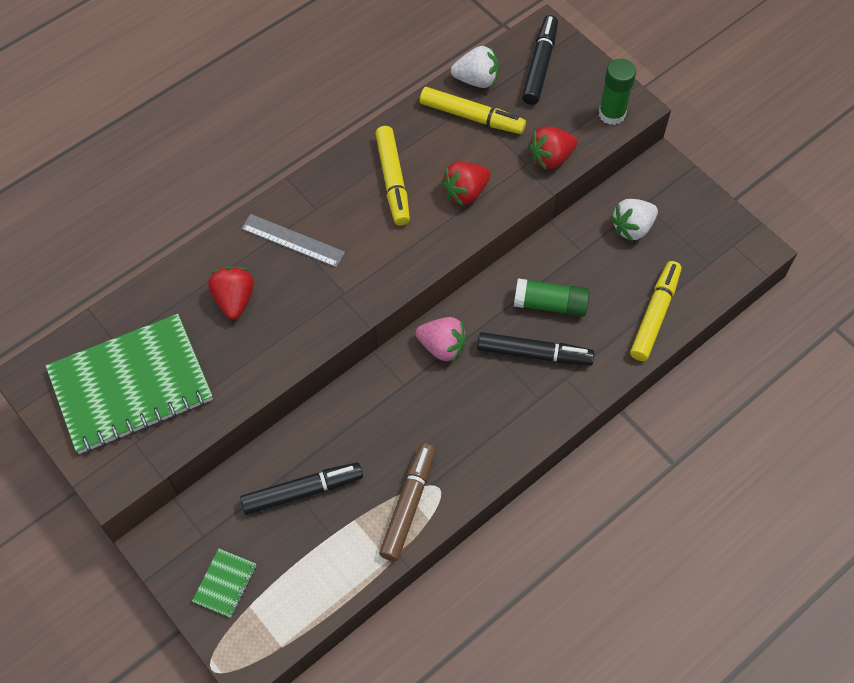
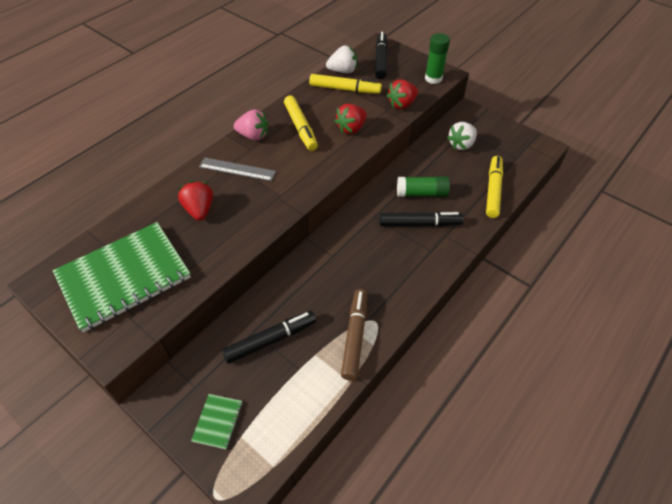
camera: 10 degrees left, 10 degrees down
(442, 347) = (354, 228): pink strawberry -> pink strawberry (253, 136)

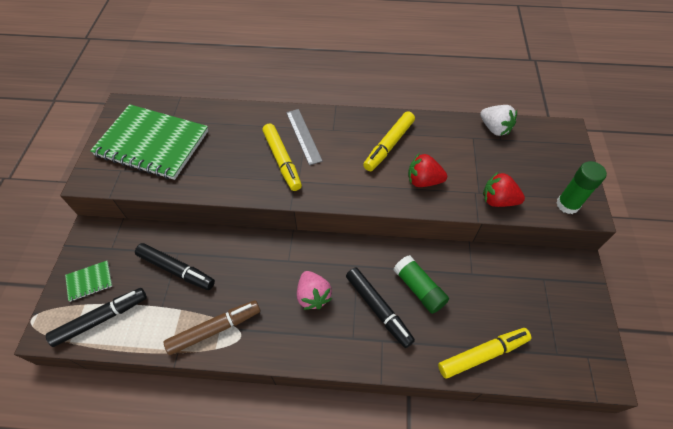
camera: 55 degrees right, 5 degrees up
(199, 210) = (243, 142): red strawberry -> none
(253, 136) = (349, 122): pink strawberry -> pink strawberry (313, 295)
(345, 89) = (471, 145): yellow marker -> yellow marker (282, 161)
(380, 60) = (544, 146): black marker -> black marker (101, 319)
(461, 145) = (520, 287): white strawberry -> none

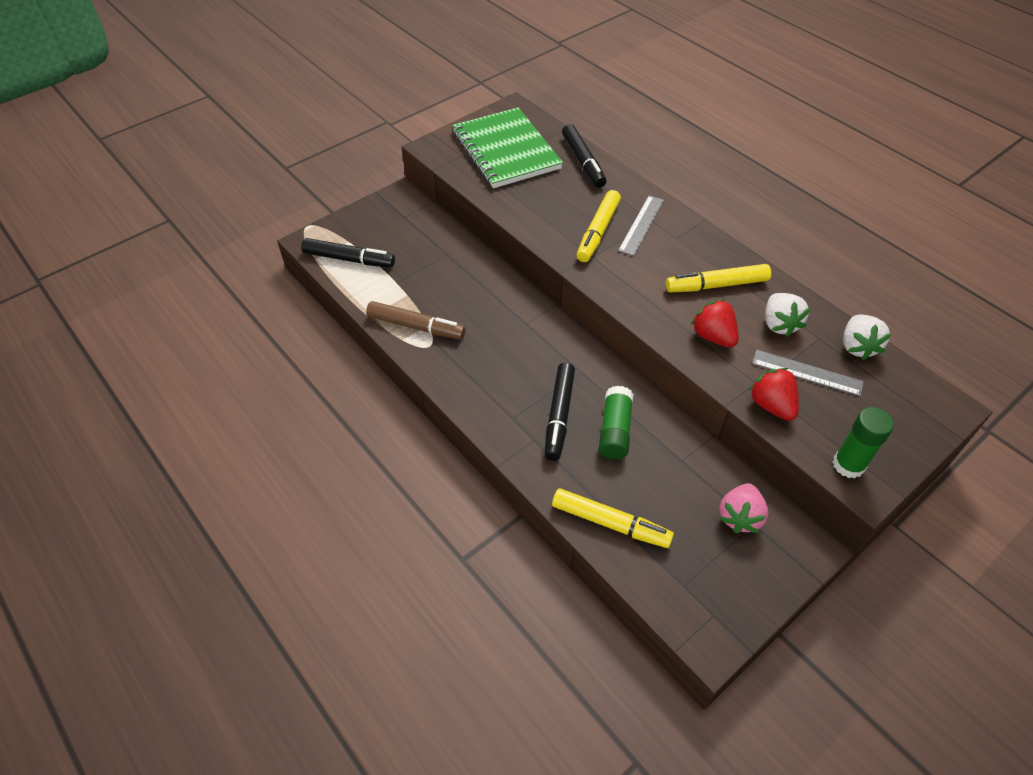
camera: 45 degrees right, 5 degrees down
(89, 281) = (367, 228): green notebook -> none
(176, 270) = (433, 265): black marker -> black marker (583, 162)
(313, 295) = (516, 363): pink strawberry -> pink strawberry (739, 517)
(446, 145) = (779, 324): none -> white strawberry
(491, 165) = (807, 373): none -> grey ruler

